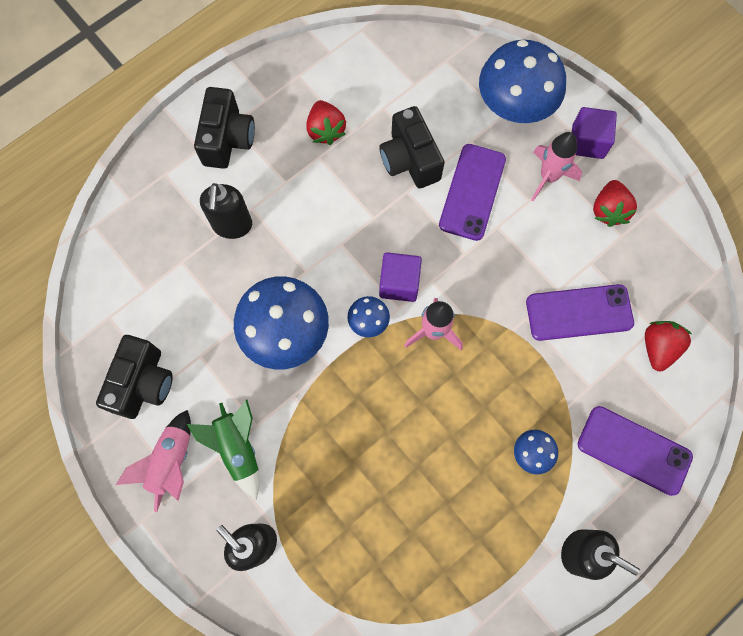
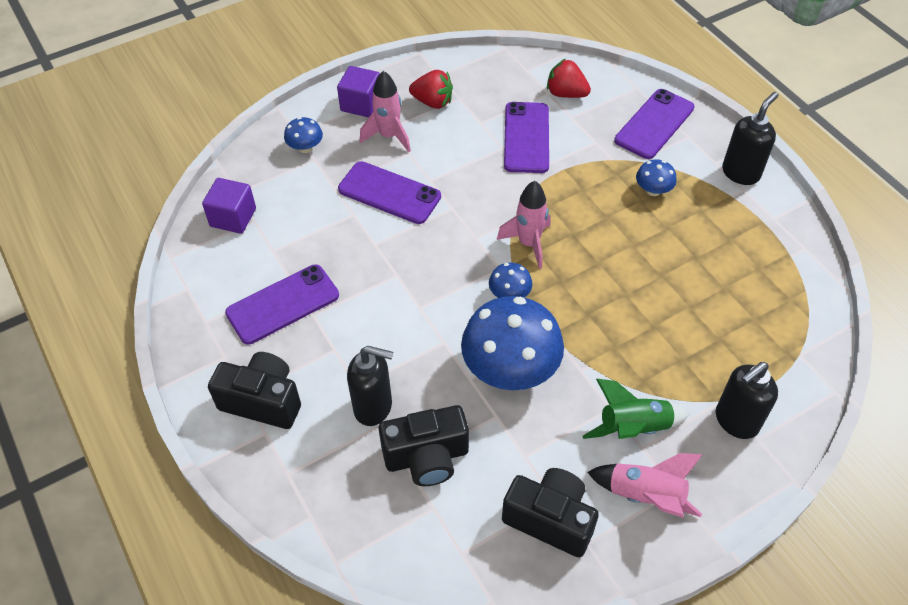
camera: 80 degrees left, 20 degrees down
(326, 130) = (283, 304): red strawberry -> purple phone
(399, 283) = (473, 263): purple cube -> purple cube (233, 217)
(409, 160) = (340, 237): black camera -> black camera (427, 457)
(515, 104) = (305, 147): blue mushroom -> blue mushroom, size x0.46

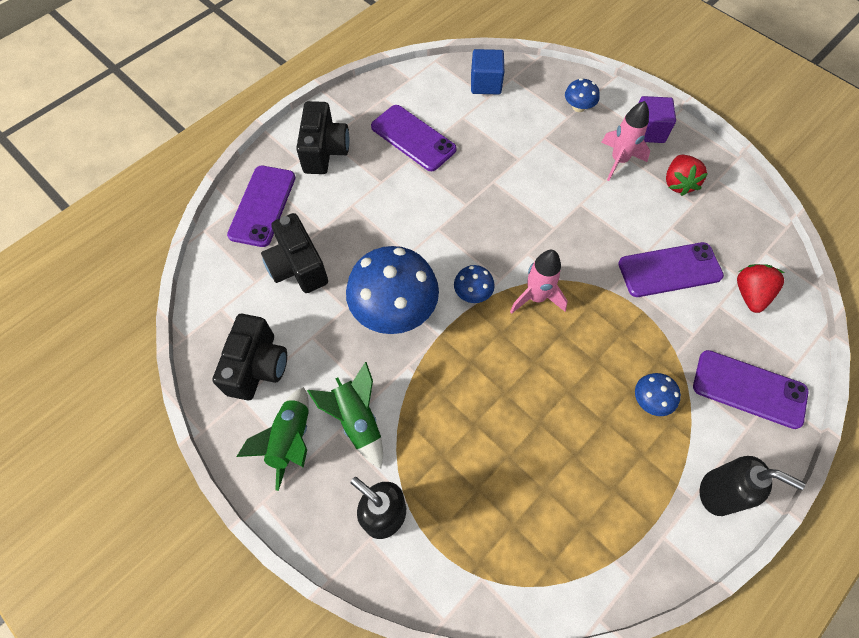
camera: 75 degrees right, 10 degrees up
(233, 217) = (485, 84): purple cube -> blue cube
(373, 407) = (335, 220): black soap dispenser -> none
(389, 193) = (552, 177): purple phone -> purple phone (262, 206)
(645, 496) = (291, 440): pink rocket -> green rocket

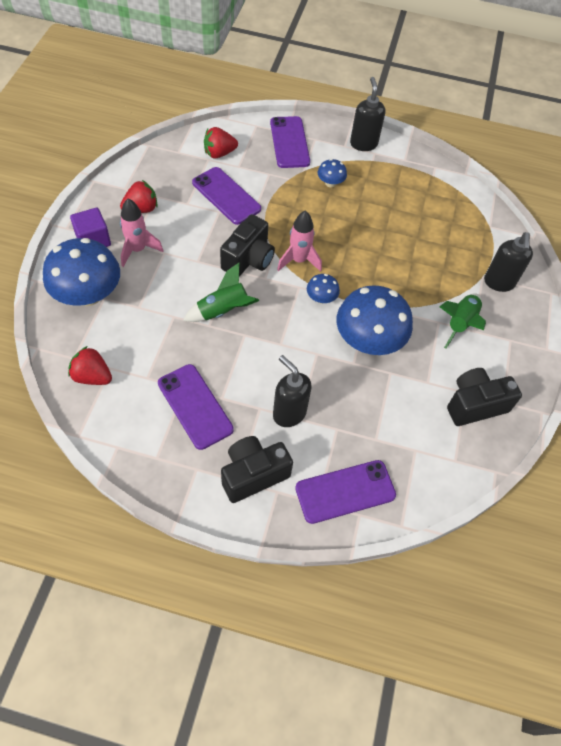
camera: 125 degrees left, 5 degrees down
(291, 440) = (502, 354): green rocket -> green rocket (223, 311)
(298, 267) = (381, 426): black camera -> black camera (248, 259)
(361, 201) = (289, 413): none -> black soap dispenser
(413, 138) = (195, 406): purple phone -> purple phone turned 45 degrees counterclockwise
(485, 84) = (92, 376): blue cube -> red strawberry
(578, 107) = (88, 294): blue mushroom -> blue mushroom, size x2.18

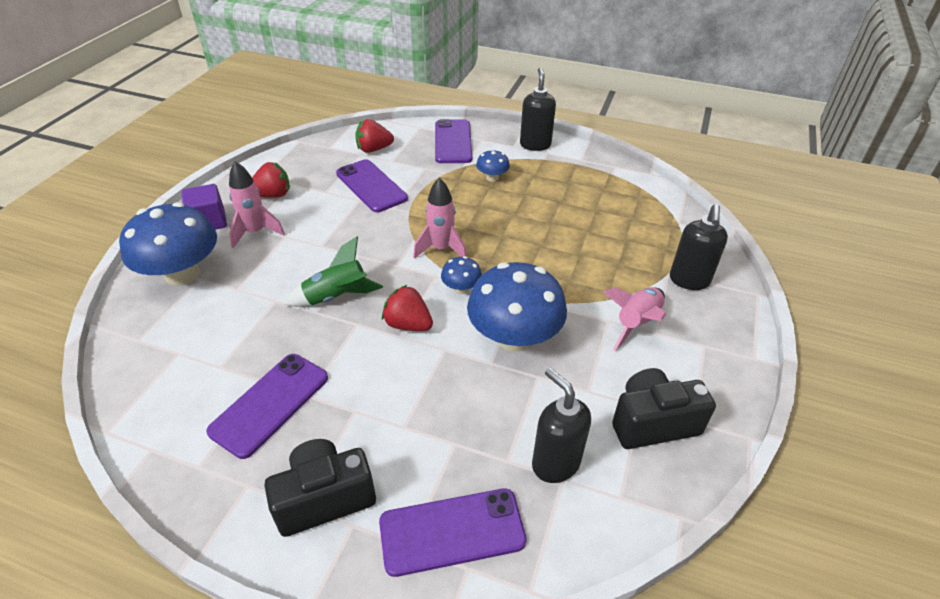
camera: 10 degrees right, 15 degrees down
(92, 376) = (152, 362): red strawberry -> red strawberry (408, 324)
(195, 406) = (270, 404): purple phone -> purple phone turned 60 degrees clockwise
(248, 259) = (381, 246): black camera -> none
(289, 413) = (393, 419): black soap dispenser -> black soap dispenser (555, 463)
(460, 323) = (636, 323): green rocket -> pink rocket

